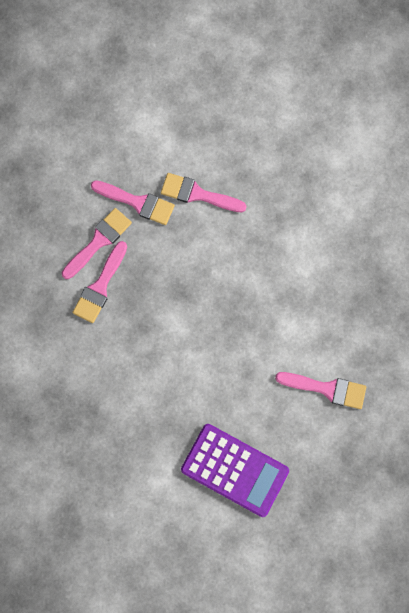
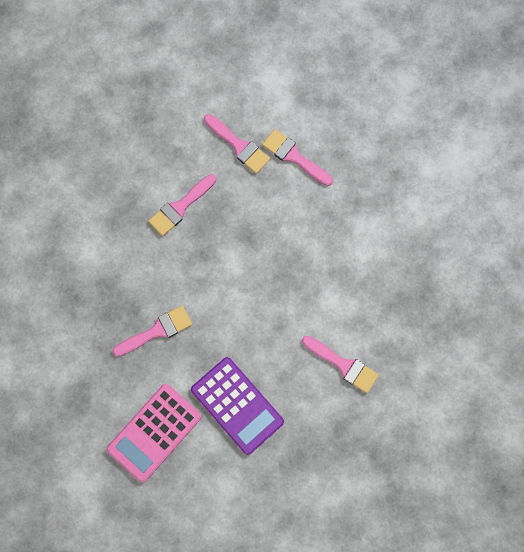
camera: 20 degrees right, 0 degrees up
(99, 241) = (193, 168): pink brush -> pink brush (157, 331)
(160, 529) = (154, 432): none -> pink calculator

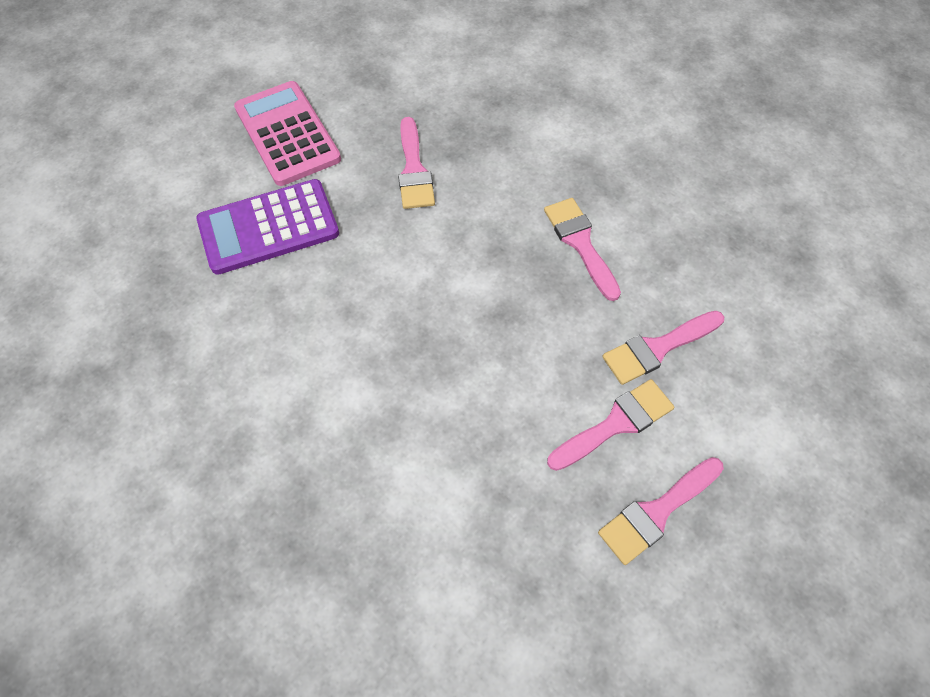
camera: 110 degrees right, 15 degrees down
(343, 365) = (248, 377): pink brush -> pink brush (657, 512)

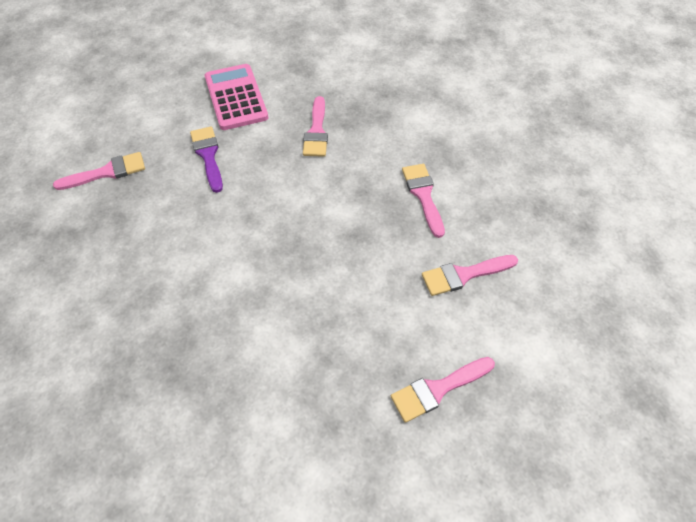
camera: 10 degrees right, 5 degrees down
(268, 227) = (208, 155): purple calculator -> purple brush
(615, 424) = (421, 322): pink brush -> pink brush (107, 172)

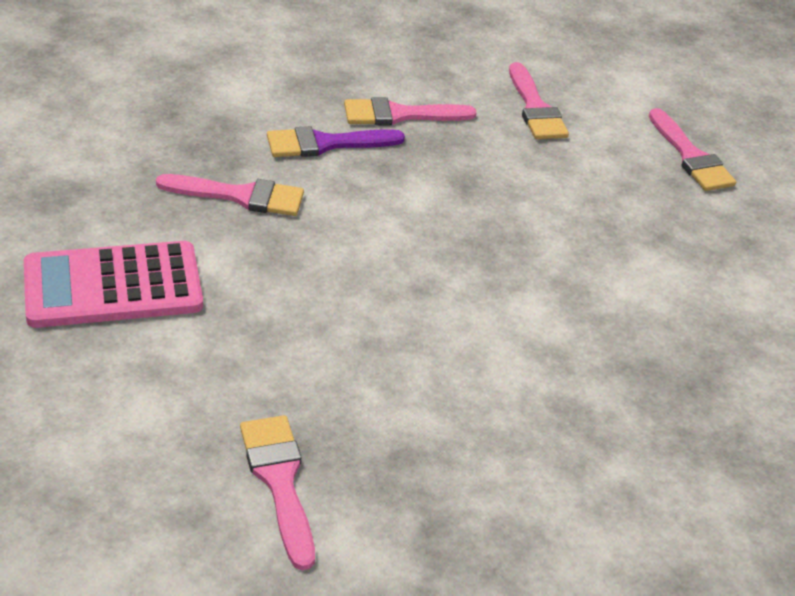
camera: 90 degrees left, 15 degrees down
(208, 155) = (266, 331): purple brush -> purple brush (326, 144)

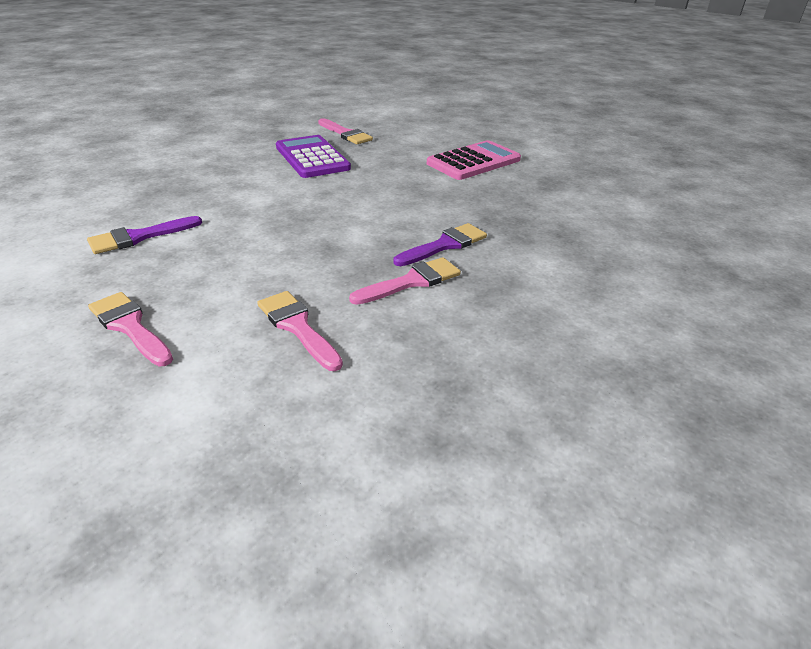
camera: 160 degrees right, 5 degrees down
(240, 196) = (462, 205): pink brush -> none
(399, 401) = (312, 158): none -> purple calculator
(702, 279) = (139, 237): none -> purple brush

